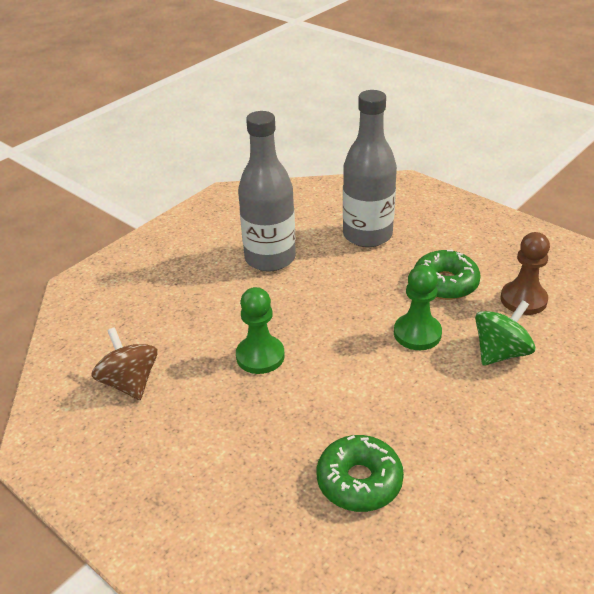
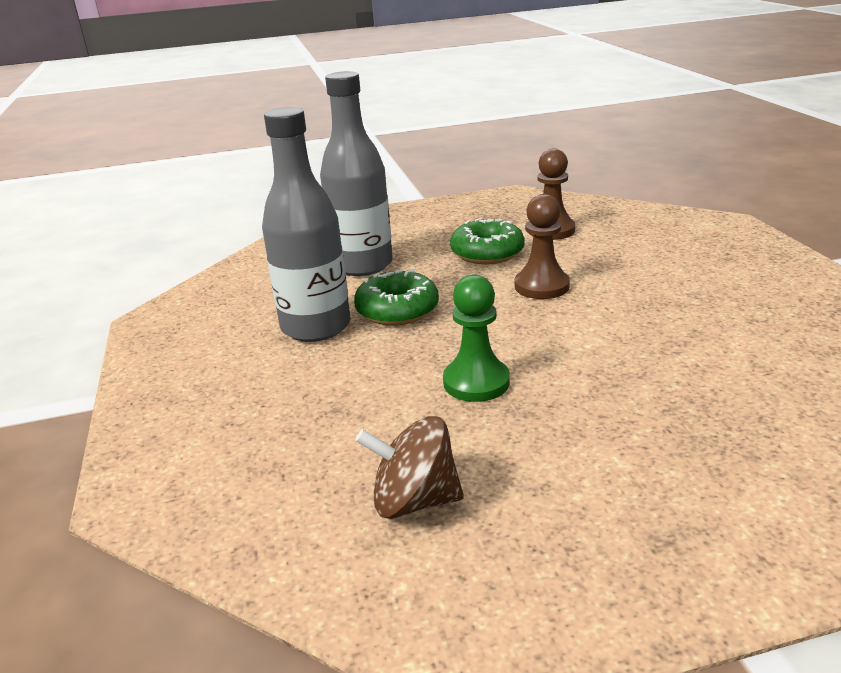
camera: 55 degrees left, 10 degrees down
(359, 481) = (726, 379): green donut -> green donut (397, 310)
(417, 333) = (541, 286): green pawn -> brown pawn
(500, 352) = (608, 259): green spinning top -> none

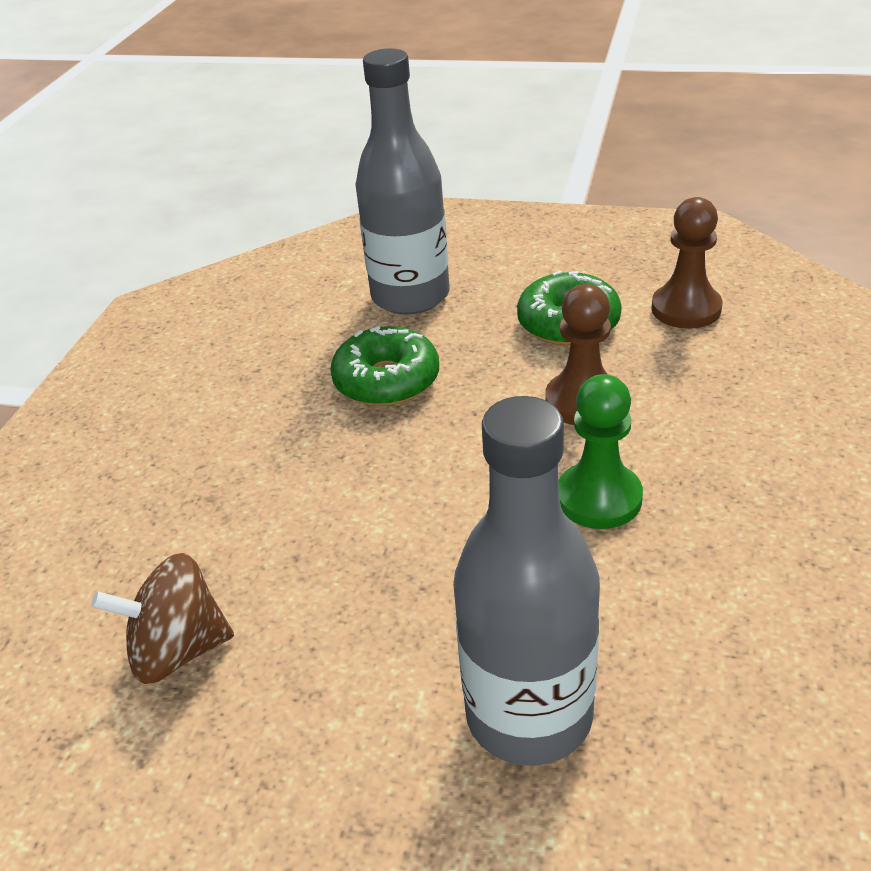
camera: 30 degrees right, 10 degrees up
(316, 327) = (285, 374): grey bottle -> grey bottle (529, 715)
(414, 501) = (178, 650): brown spinning top -> brown spinning top turned 45 degrees counterclockwise
(476, 382) = (374, 520): green pawn -> green pawn (599, 498)

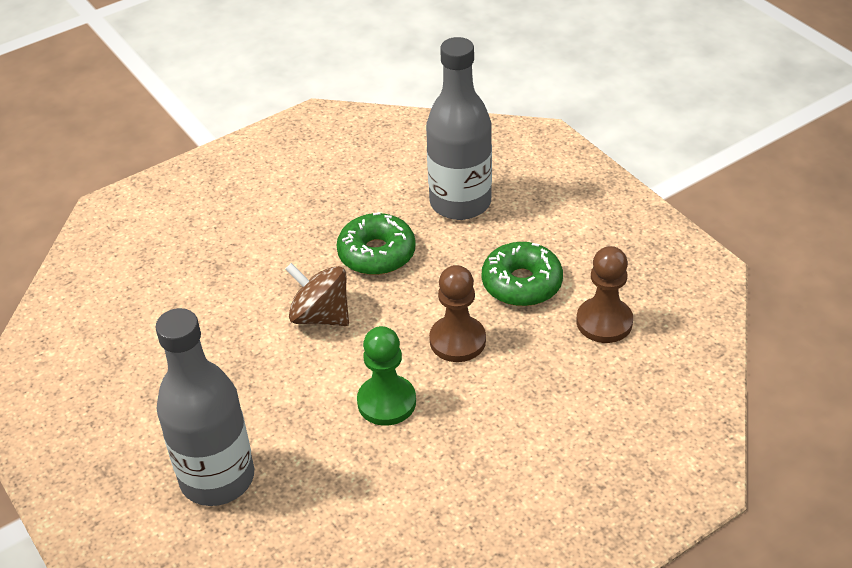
camera: 40 degrees right, 5 degrees up
(178, 650) = (123, 337): brown spinning top -> brown spinning top (320, 316)

